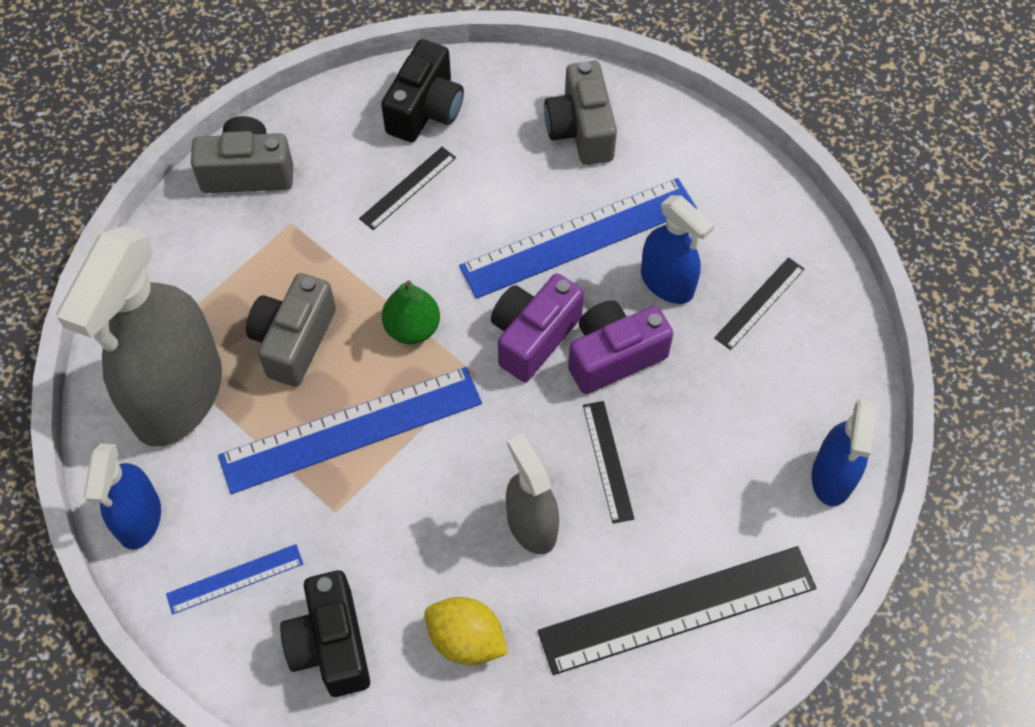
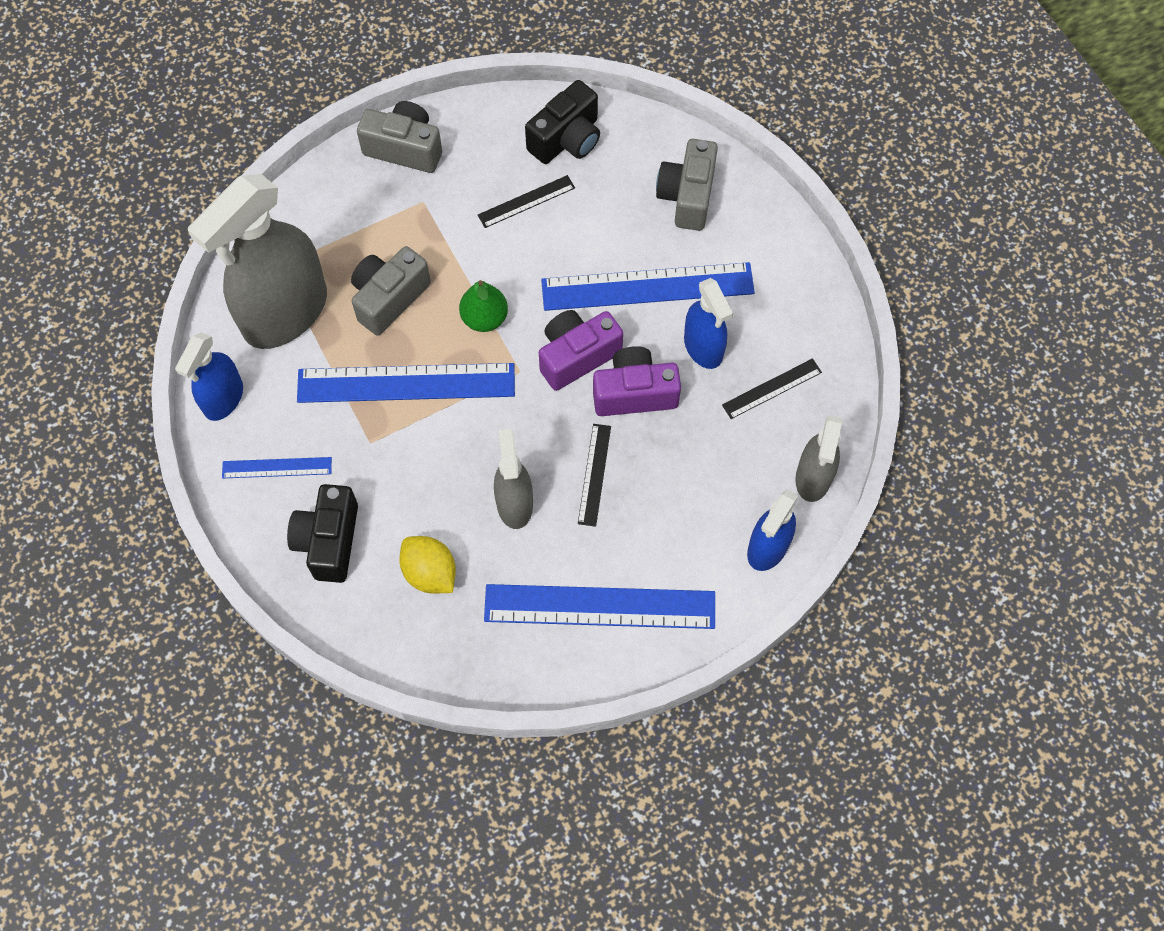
camera: 20 degrees right, 5 degrees up
(677, 609) = (599, 606): black ruler -> blue ruler
(846, 384) = (813, 478): none -> grey spray bottle

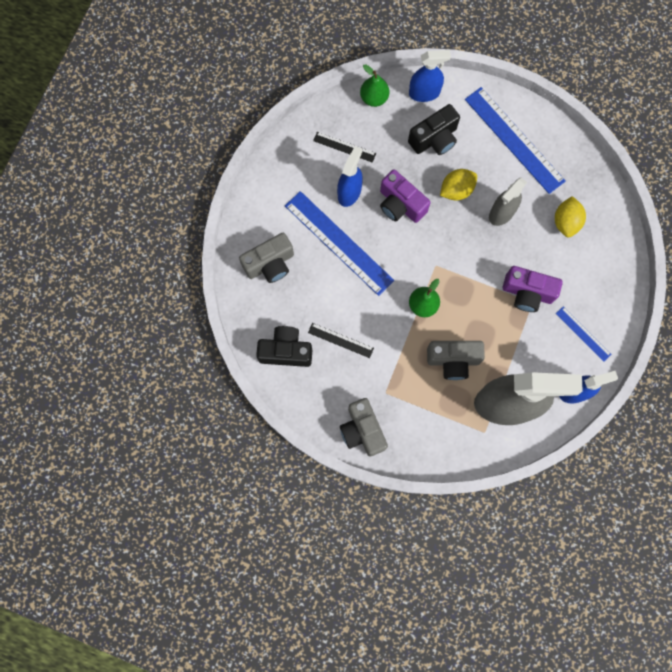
camera: 130 degrees left, 10 degrees up
(329, 541) = (593, 278): black camera -> black camera (434, 139)
(406, 383) = (489, 312): blue ruler -> none
(577, 356) = (404, 245): purple camera -> purple camera (527, 293)
(594, 474) = (456, 190): black ruler -> yellow lemon
(813, 478) = (374, 98): grey spray bottle -> green pear

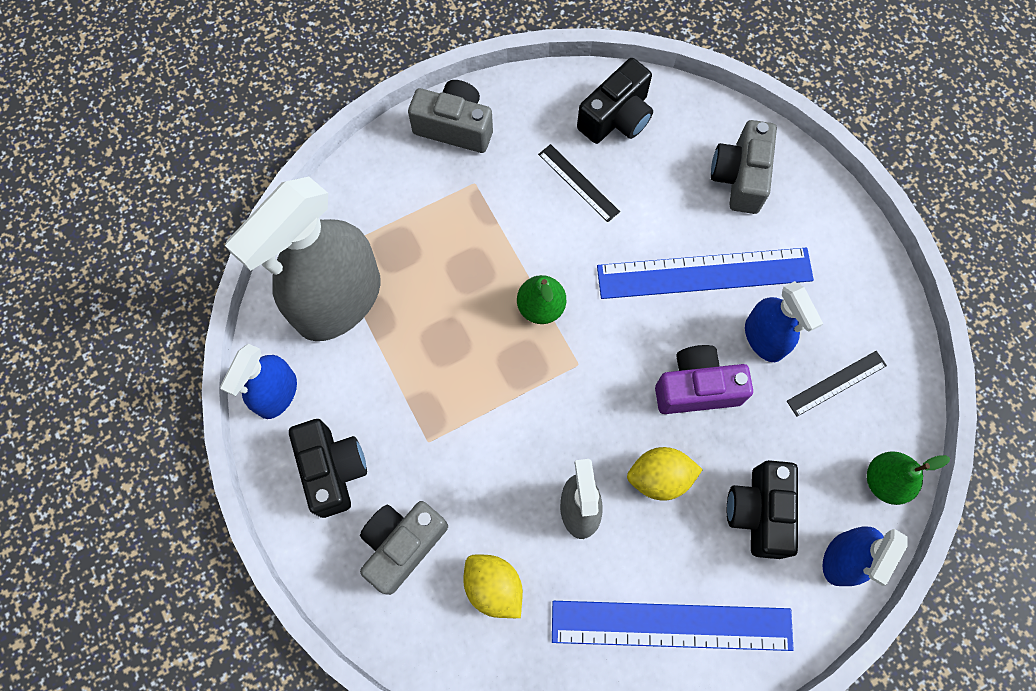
camera: 130 degrees right, 5 degrees down
(340, 340) = (578, 183): black ruler -> black ruler turned 75 degrees clockwise
(453, 360) = (443, 285): grey camera -> grey camera (402, 544)
(456, 190) = (659, 477): yellow lemon -> yellow lemon turned 75 degrees clockwise
(527, 293) = (445, 446): purple camera -> none
(583, 333) = (333, 470): blue ruler -> black camera

